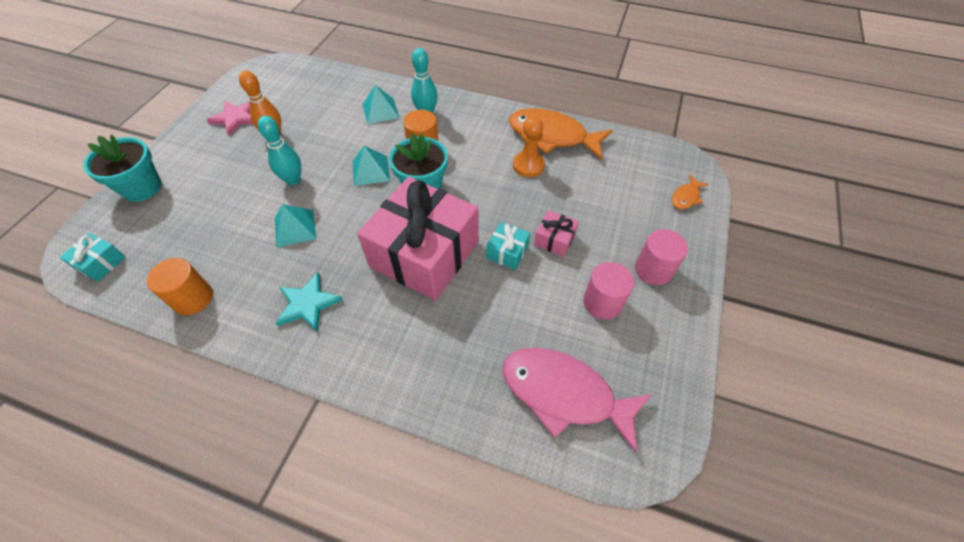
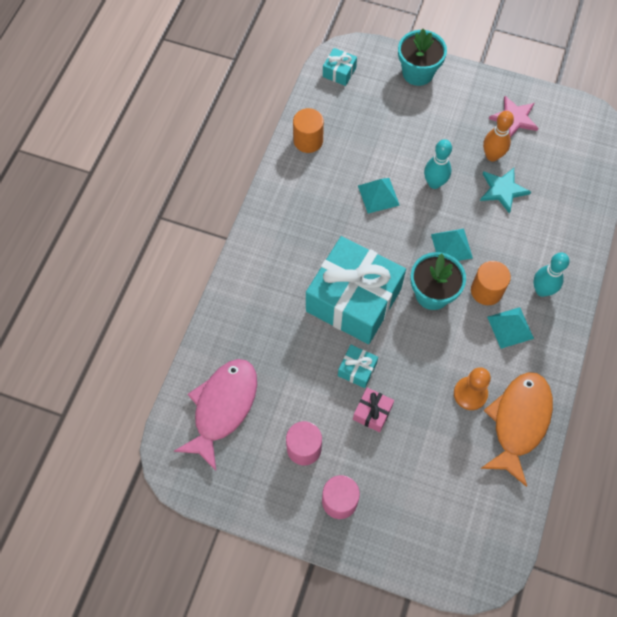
camera: 90 degrees right, 10 degrees up
(307, 304) = (303, 218): turquoise star -> turquoise star (503, 190)
(380, 111) = (541, 245): turquoise pyramid -> turquoise pyramid (510, 327)
(424, 254) = (353, 300): pink gift -> turquoise gift
(686, 197) = (434, 556): orange fish -> none

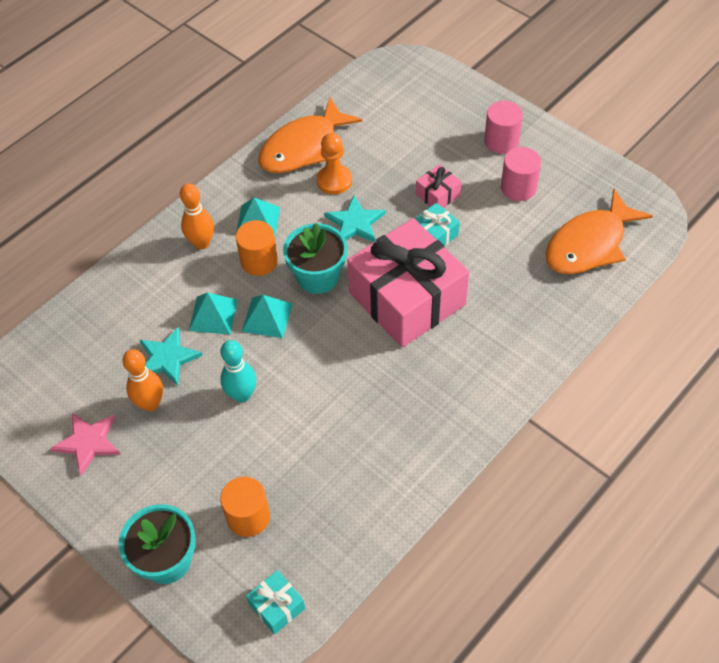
camera: 155 degrees left, 10 degrees down
(222, 407) = (589, 244): pink fish -> orange fish
(308, 140) = (372, 511): orange cylinder -> orange cylinder (248, 517)
(353, 300) = (407, 298): turquoise gift -> pink gift
(378, 195) = (318, 404): turquoise pyramid -> turquoise pyramid (213, 315)
(429, 356) = (355, 223): none -> turquoise star
(542, 290) = (201, 243): turquoise bowling pin -> orange bowling pin

